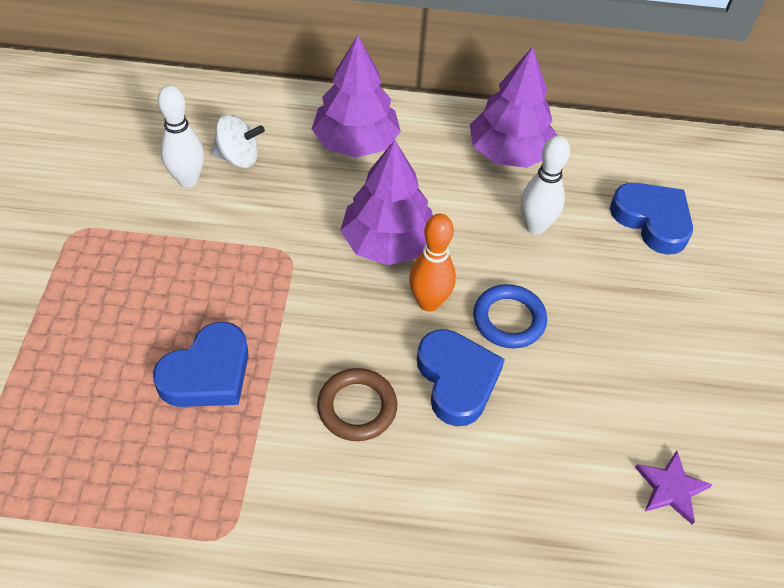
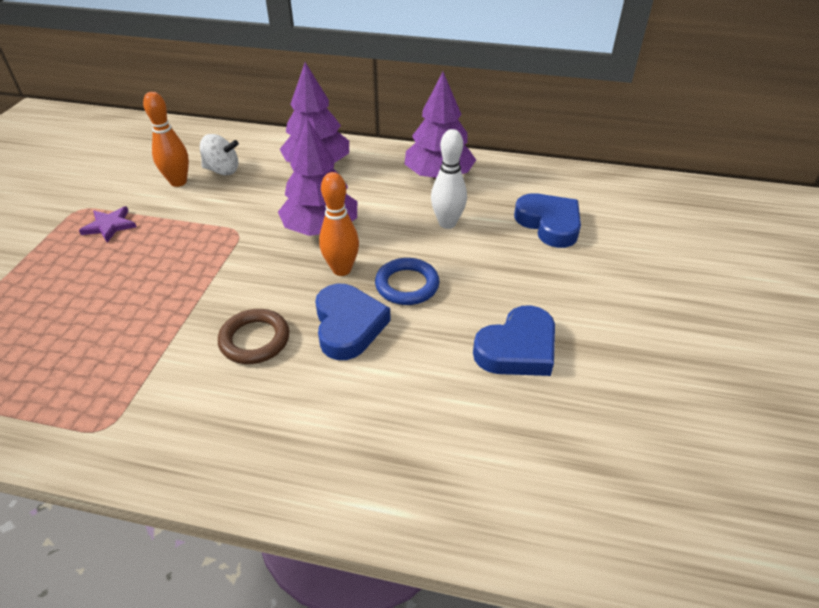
camera: 10 degrees right, 10 degrees down
(188, 180) = (178, 182): white bowling pin -> orange bowling pin
(207, 373) = (139, 307): blue heart -> blue heart (517, 348)
(671, 488) = (525, 424): purple star -> purple star (109, 226)

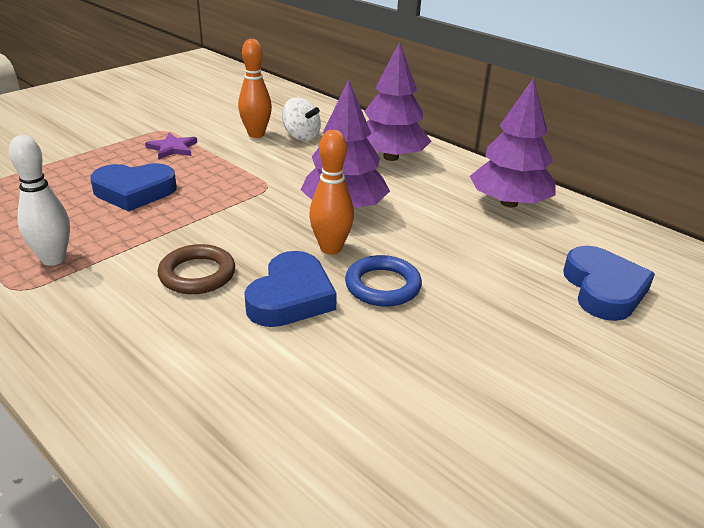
camera: 30 degrees right, 10 degrees down
(447, 223) = (479, 247): white bowling pin -> white bowling pin (53, 259)
(517, 348) = (450, 394): blue heart -> blue heart (134, 192)

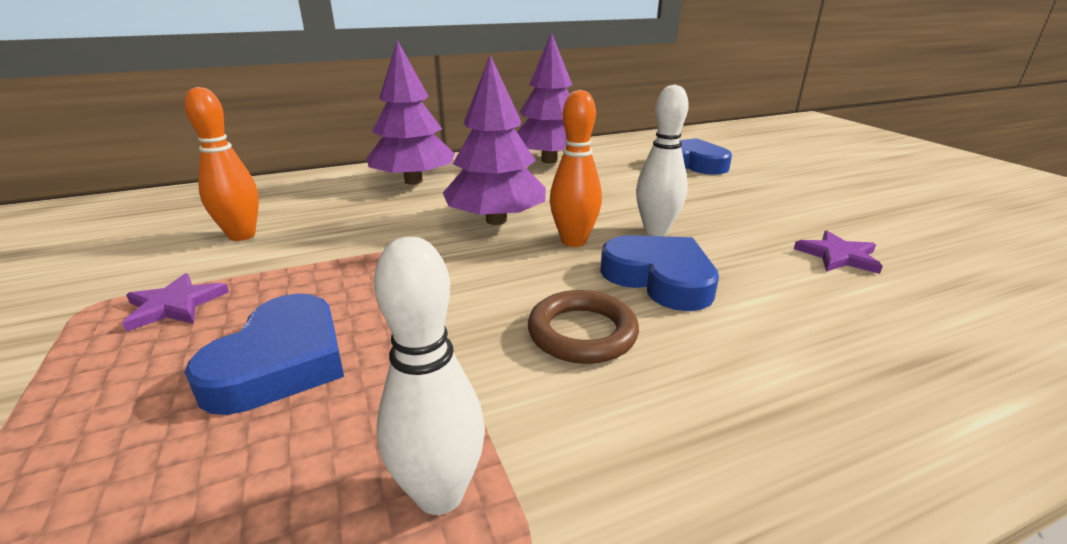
camera: 65 degrees left, 5 degrees down
(301, 137) = (296, 211): white spinning top -> none
(383, 286) = (656, 231): blue ring -> white bowling pin
(406, 404) = (838, 256): none -> purple star

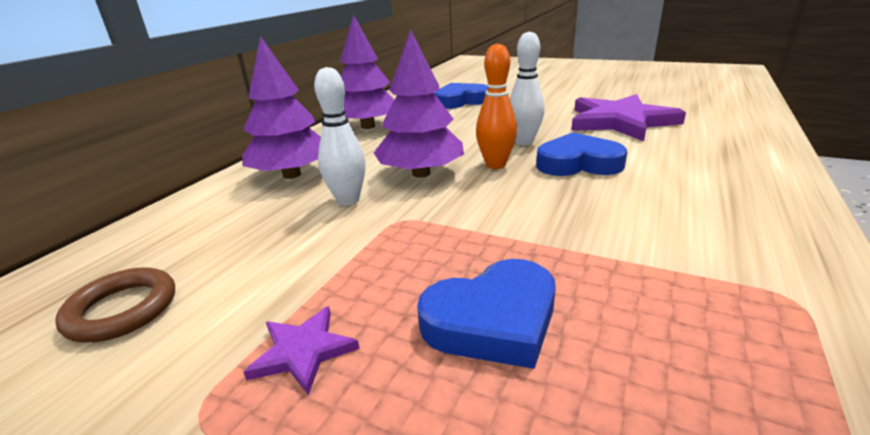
camera: 40 degrees left, 0 degrees up
(242, 235) = (225, 277): orange bowling pin -> none
(280, 362) = (493, 320): blue heart -> blue heart turned 90 degrees clockwise
(440, 494) = (717, 306): white bowling pin -> white bowling pin (348, 200)
(582, 333) = (605, 205): brown ring -> brown ring (122, 309)
(838, 256) = (620, 121): purple star -> purple star, size x2.21

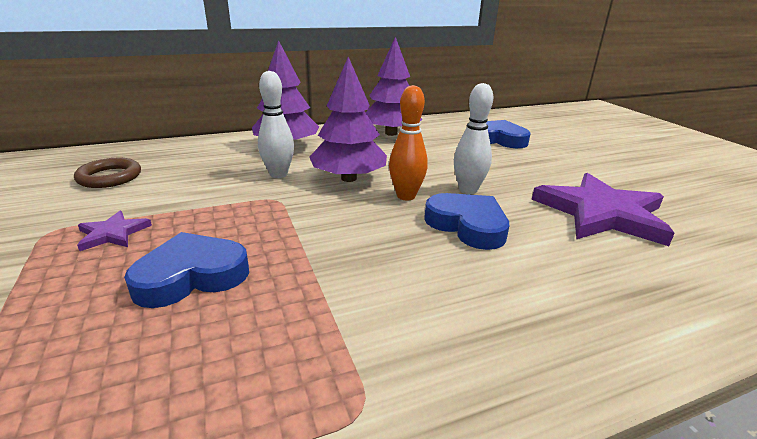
camera: 40 degrees right, 0 degrees up
(493, 320) = (191, 276): blue heart -> blue heart turned 135 degrees clockwise

